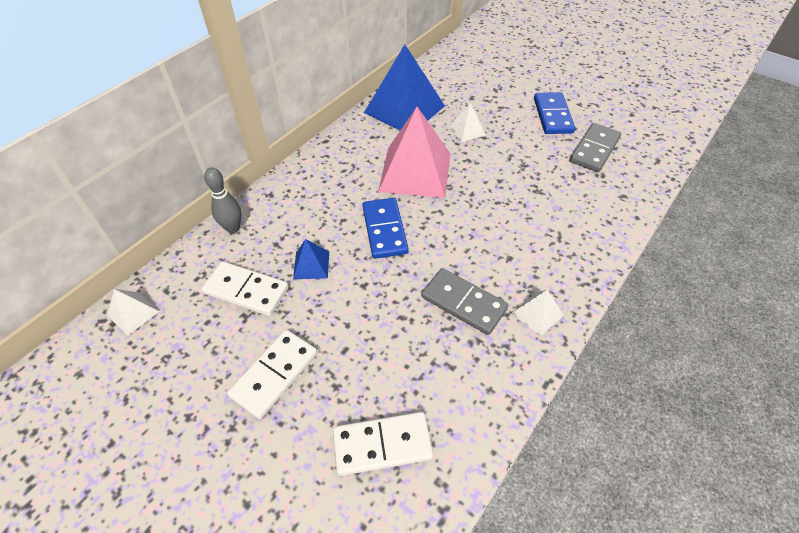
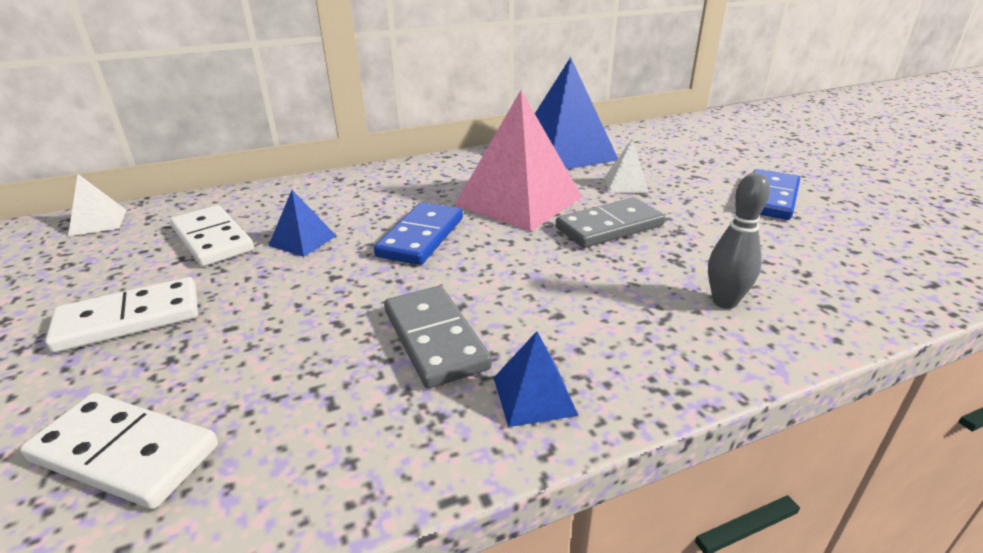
camera: 30 degrees right, 20 degrees down
(233, 228) = (271, 191): grey bowling pin -> grey bowling pin (724, 302)
(537, 314) = (534, 395): white pyramid -> blue pyramid
(594, 150) = (813, 244): grey domino -> grey domino (609, 227)

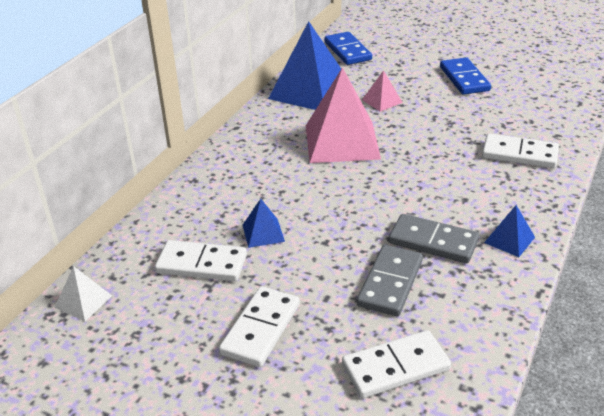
camera: 40 degrees left, 5 degrees up
(421, 237) = (329, 193): blue domino -> blue domino (347, 51)
(609, 227) = (415, 136): grey domino -> grey domino (390, 283)
(626, 184) = (382, 101): white pyramid -> pink pyramid
(724, 302) = (519, 154): grey bowling pin -> white domino

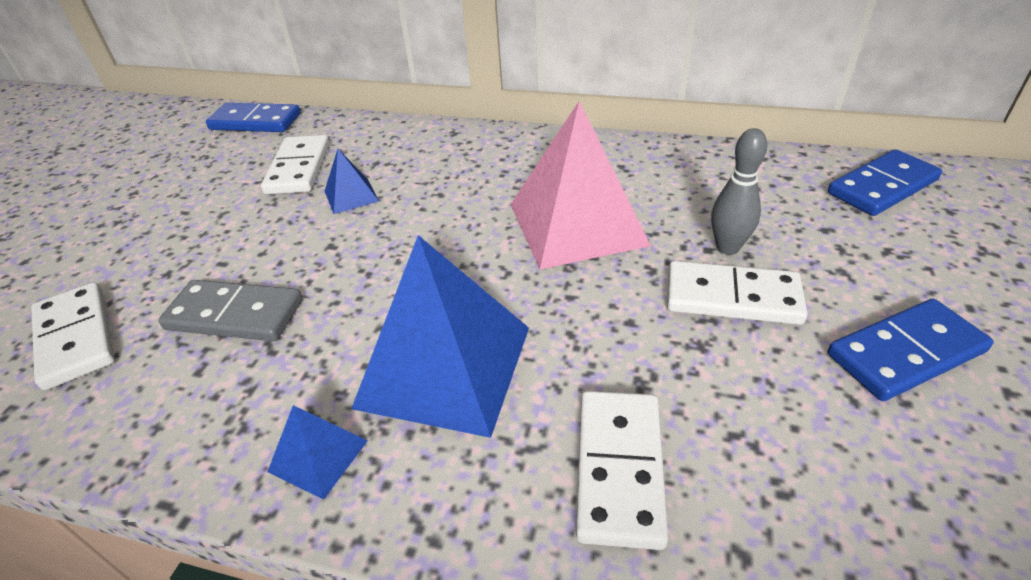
camera: 80 degrees right, 5 degrees up
(83, 301) = (255, 122): white pyramid -> blue domino
(261, 329) = (183, 225): white domino -> white domino (732, 297)
(310, 91) = (712, 172): blue pyramid -> blue pyramid (444, 366)
(382, 101) = (727, 248): pink pyramid -> grey bowling pin
(433, 242) = (321, 351): grey domino -> none

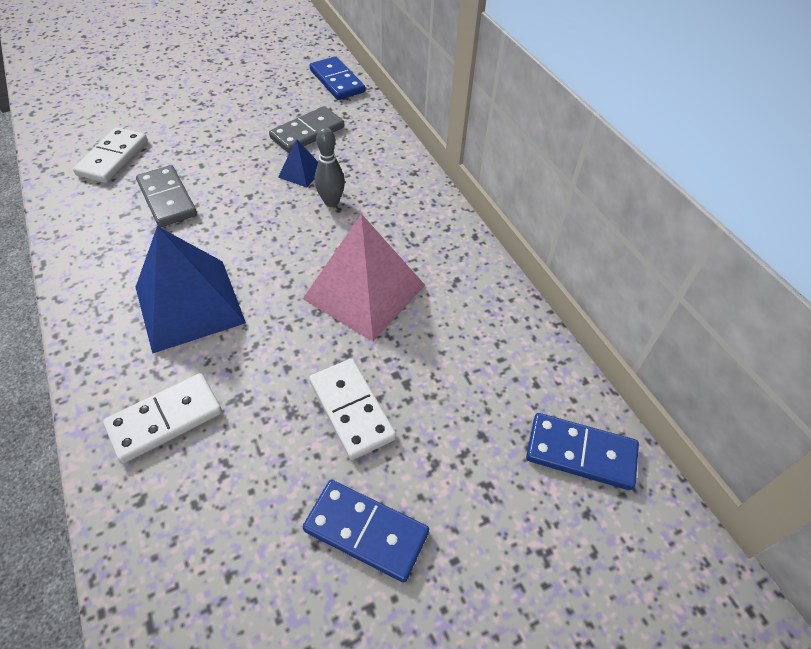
camera: 45 degrees right, 10 degrees up
(298, 168) = (307, 132): white domino -> grey domino
(318, 455) = (99, 294): blue pyramid -> none
(727, 248) = (406, 384): grey bowling pin -> grey bowling pin (331, 202)

